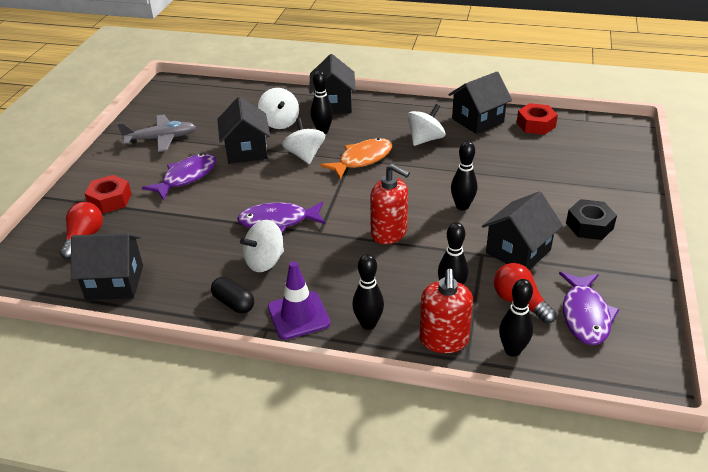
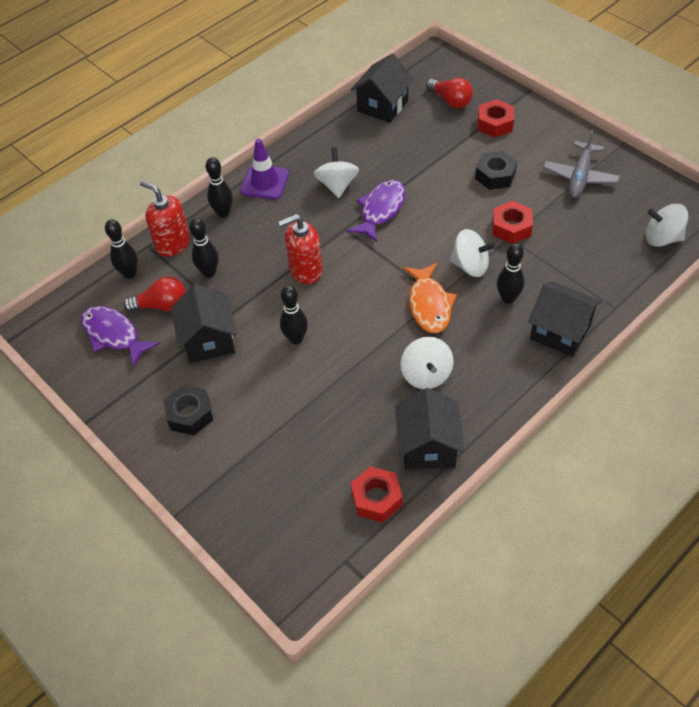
camera: 125 degrees right, 15 degrees up
(186, 177) = (495, 175): purple fish -> black nut
(234, 303) = (307, 155): black capsule -> none
(246, 151) = (511, 227): black house -> red nut
(280, 122) = (551, 271): white spinning top -> white spinning top (662, 238)

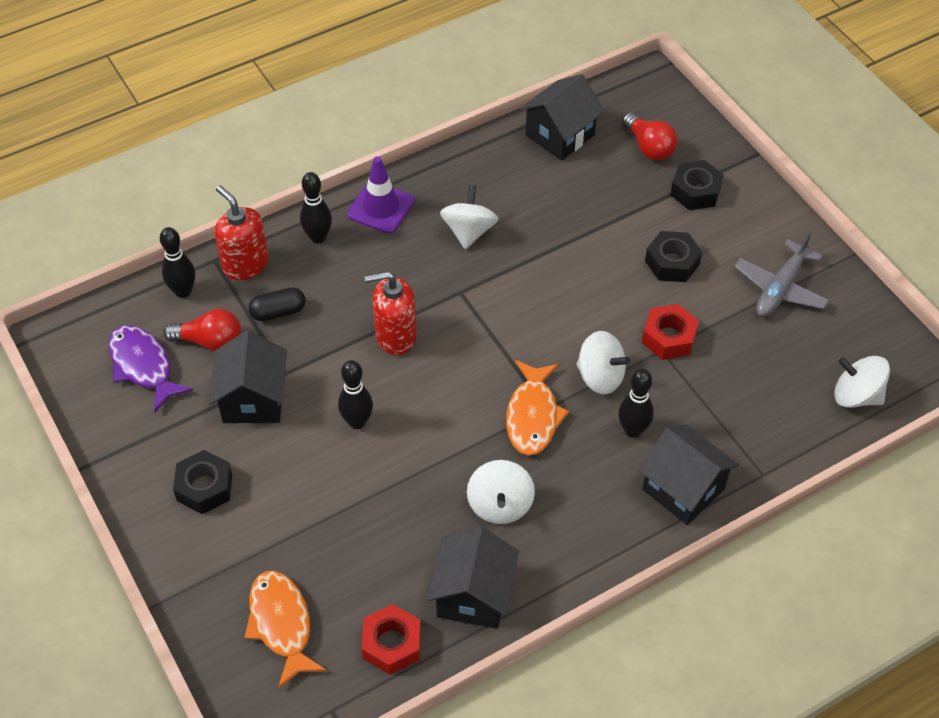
camera: 10 degrees right, 0 degrees up
(209, 272) = (278, 312): black bowling pin -> black capsule
(284, 504) = (281, 624): none -> orange fish
(381, 210) = (513, 277): purple fish -> none
(495, 124) = (695, 191): red nut -> black nut

